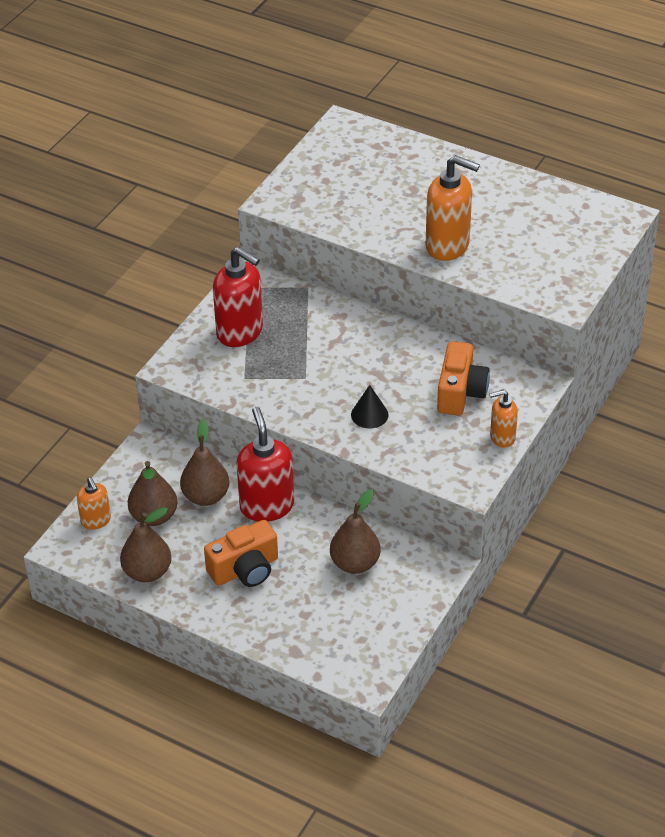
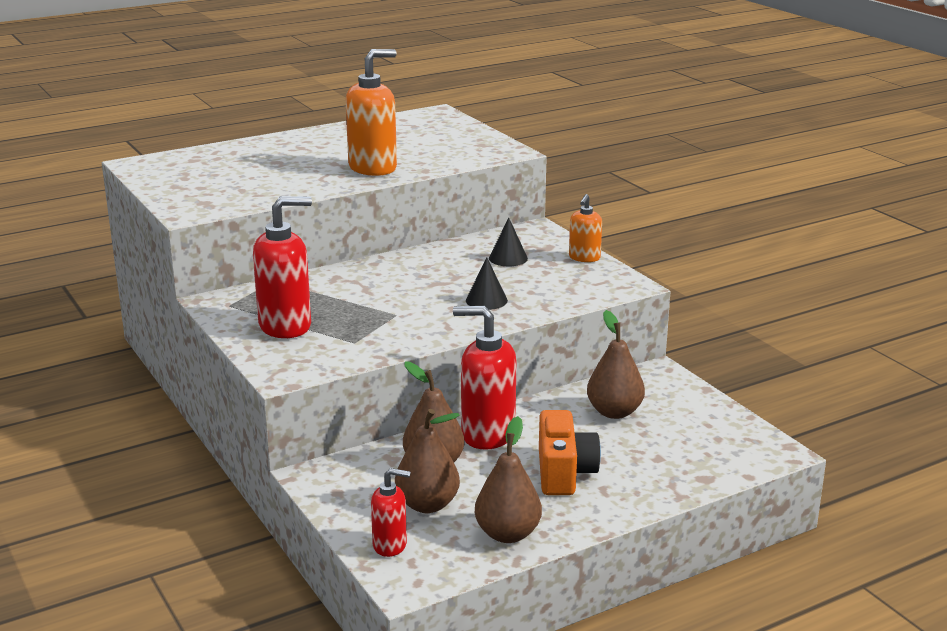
camera: 60 degrees left, 20 degrees down
(96, 521) = (390, 545): orange soap dispenser -> red soap dispenser
(460, 392) = (508, 258): orange camera -> black cone

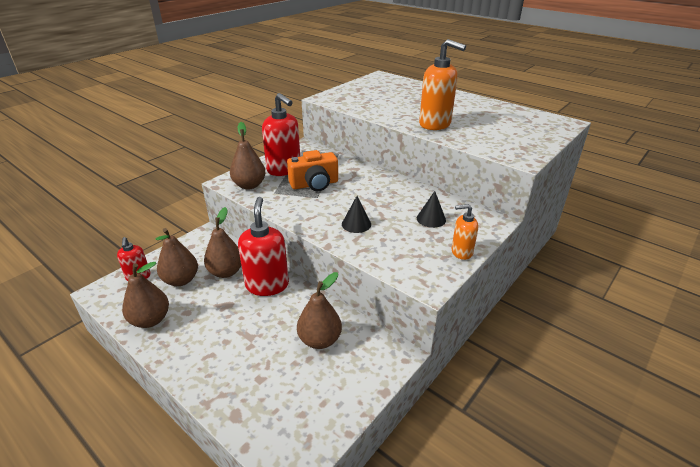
camera: 70 degrees right, 10 degrees up
(313, 358) = (249, 185): none -> brown pear
(564, 472) = (227, 330): orange camera -> orange camera (314, 184)

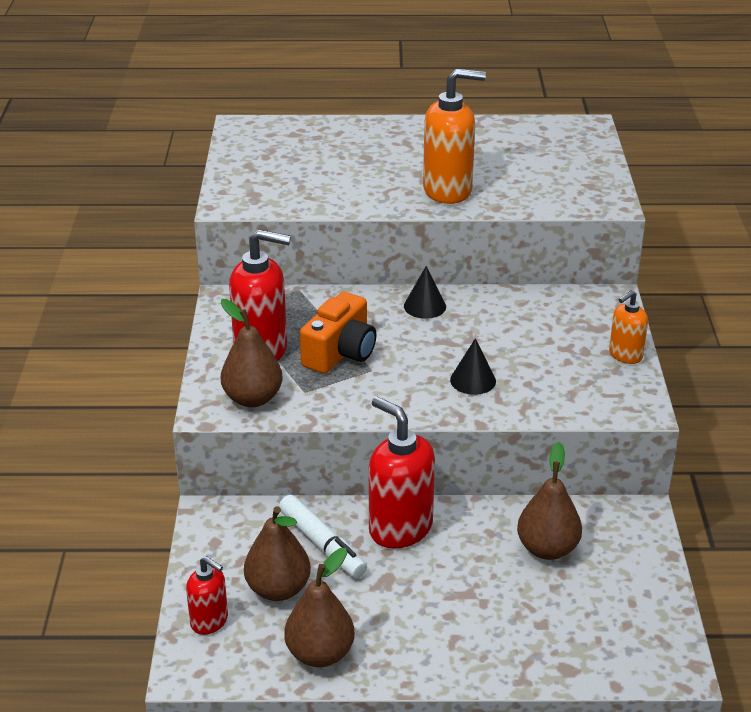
camera: 40 degrees left, 0 degrees up
(226, 272) = (322, 544): brown pear -> white marker
(431, 219) = (544, 331): black cone -> black cone (425, 306)

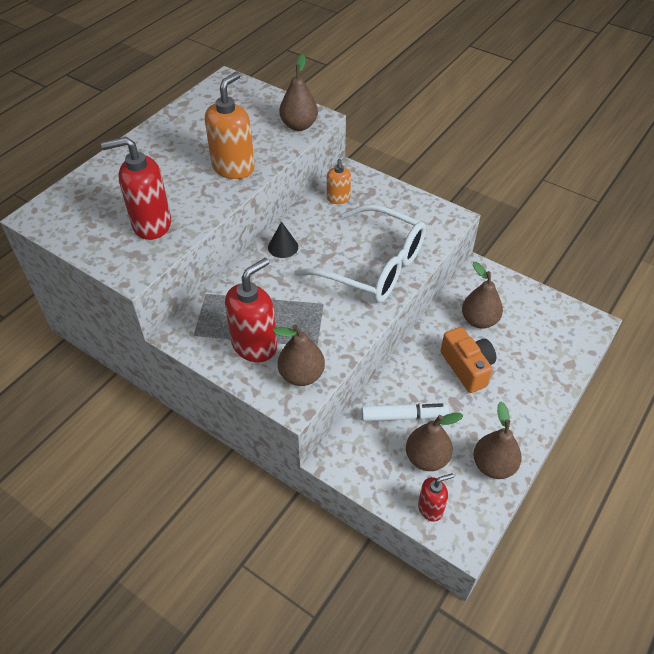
camera: 55 degrees left, 15 degrees up
(340, 353) = (293, 309): orange camera -> orange camera (467, 367)
(400, 528) = (417, 372): red soap dispenser -> red soap dispenser (151, 224)
(473, 380) = (373, 266): black cone -> white glasses
(577, 198) = (299, 125): none -> brown pear
(625, 355) = (404, 196): orange soap dispenser -> orange soap dispenser (338, 199)

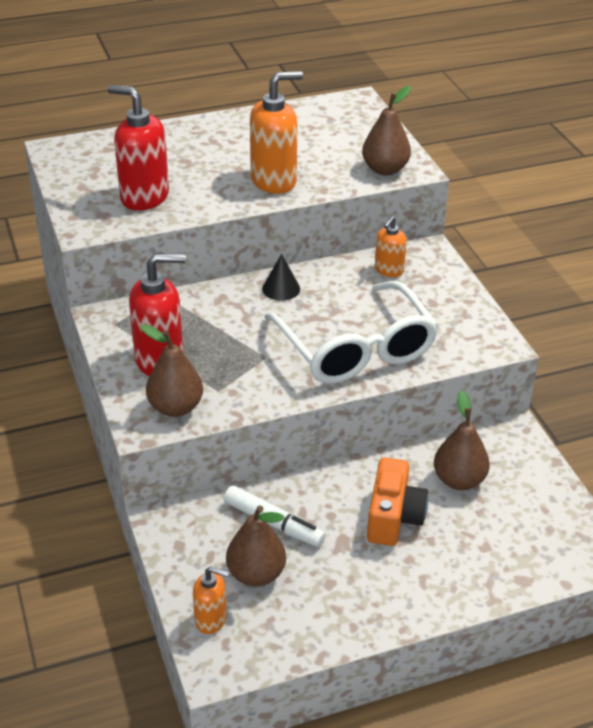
camera: 35 degrees right, 10 degrees down
(430, 508) = (211, 619): red soap dispenser -> orange soap dispenser
(493, 465) = (320, 622): brown pear -> none

